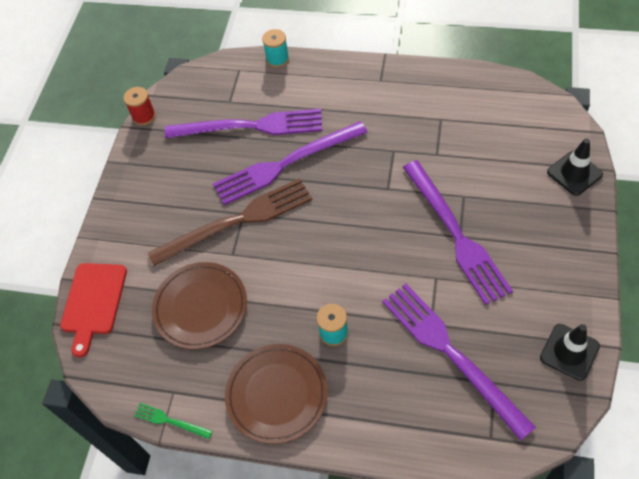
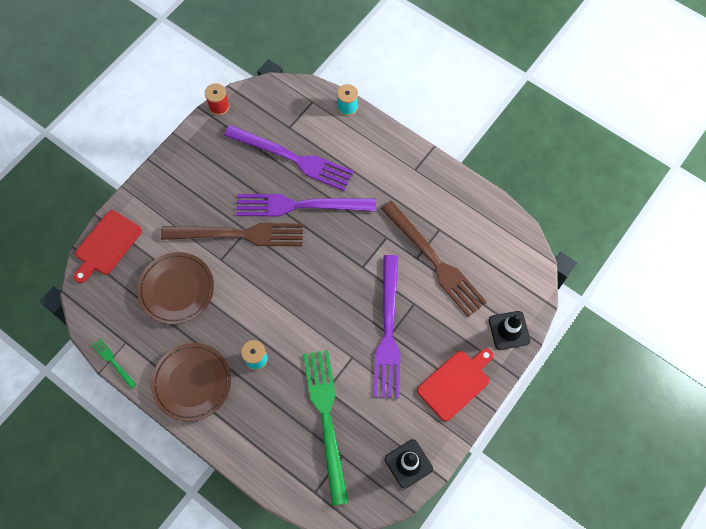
camera: 20 degrees right, 10 degrees up
(451, 353) = (326, 419): purple fork -> green fork
(456, 148) = (434, 261): none -> brown fork
(559, 248) = (455, 383): none -> red cutting board

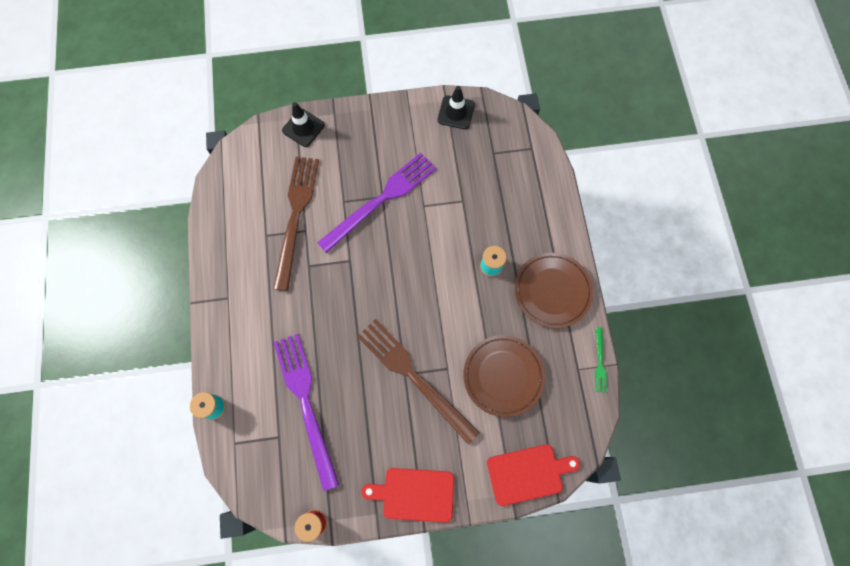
camera: 135 degrees left, 5 degrees up
(300, 205) = (343, 354): purple fork -> none
(326, 419) = (481, 183): green fork -> none
(455, 383) = (374, 129): red cutting board -> red cutting board (414, 494)

